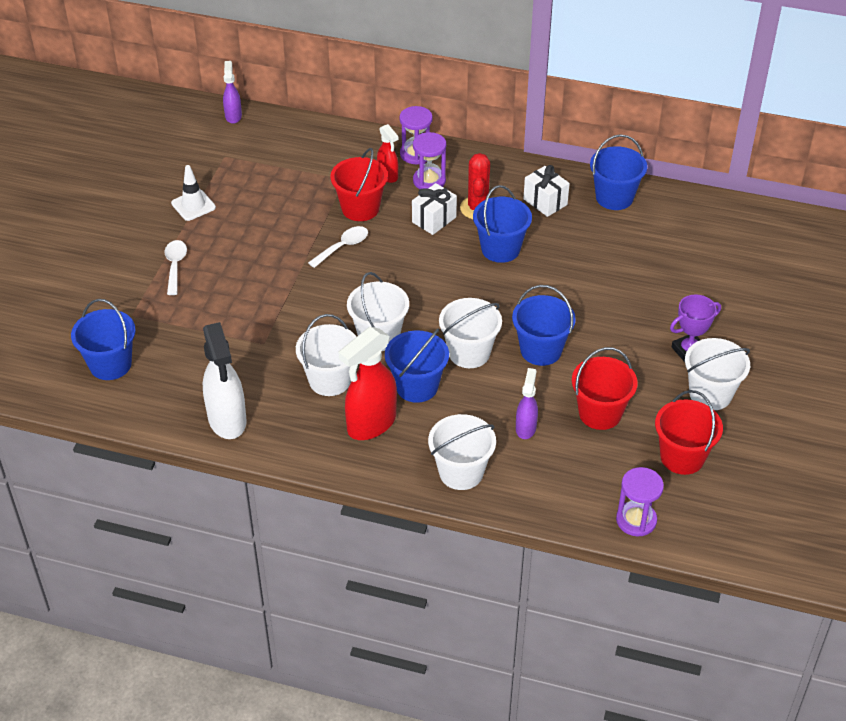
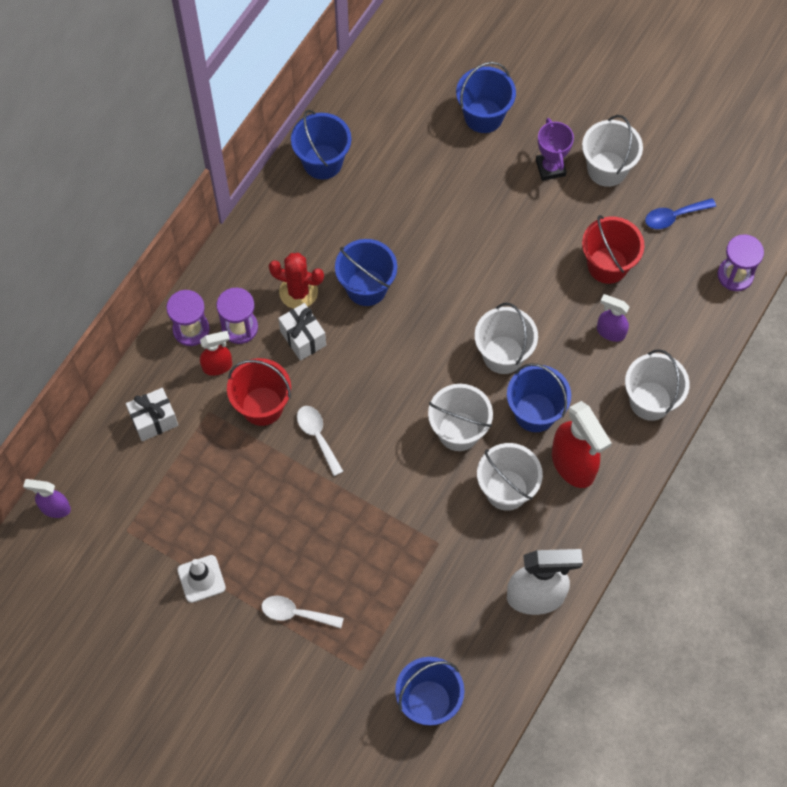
camera: 75 degrees left, 20 degrees up
(541, 350) = (516, 291): blue bucket -> blue bucket (483, 116)
(545, 202) = (309, 226): white gift -> white gift (154, 420)
(682, 457) = (674, 216): red bucket -> blue spoon

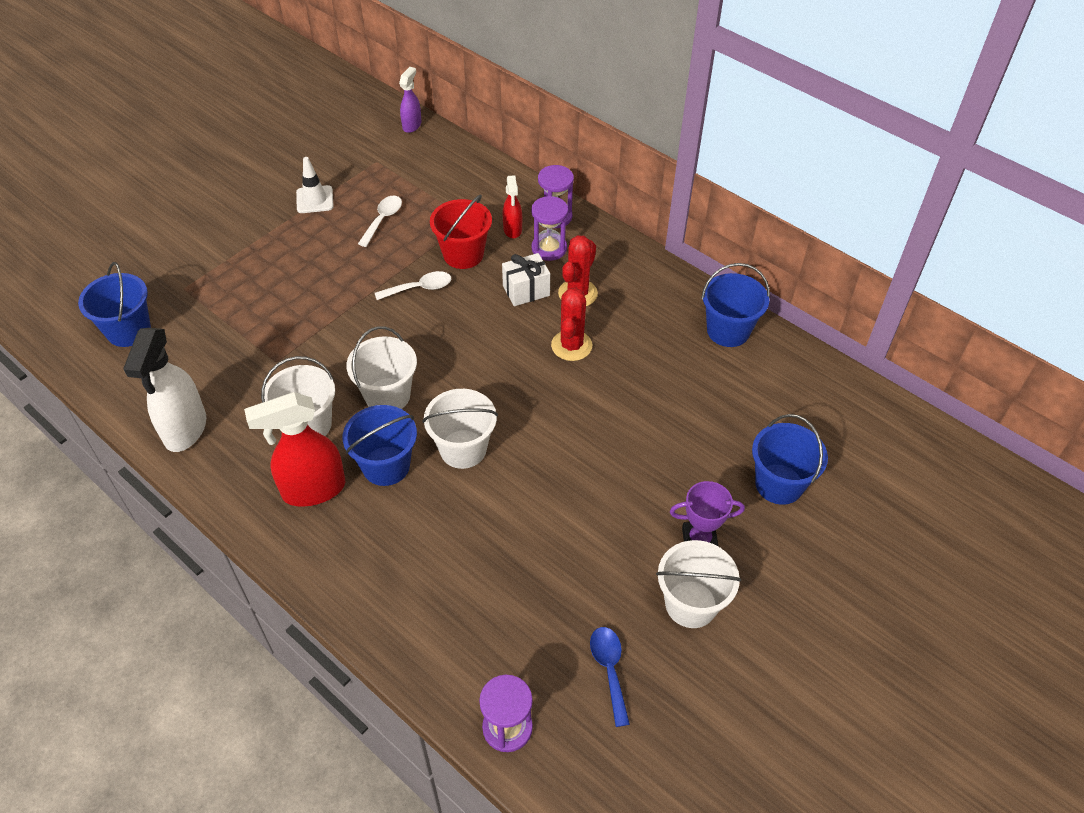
camera: 100 degrees right, 15 degrees down
(154, 420) = (471, 186): white gift -> none
(296, 613) = (256, 253): white spoon -> white spoon (383, 220)
(366, 287) = (571, 346): blue bucket -> red cactus
(607, 265) = (553, 576): red bucket -> none
(610, 332) = (463, 560): purple spray bottle -> none
(650, 401) = (362, 583): white bucket -> none

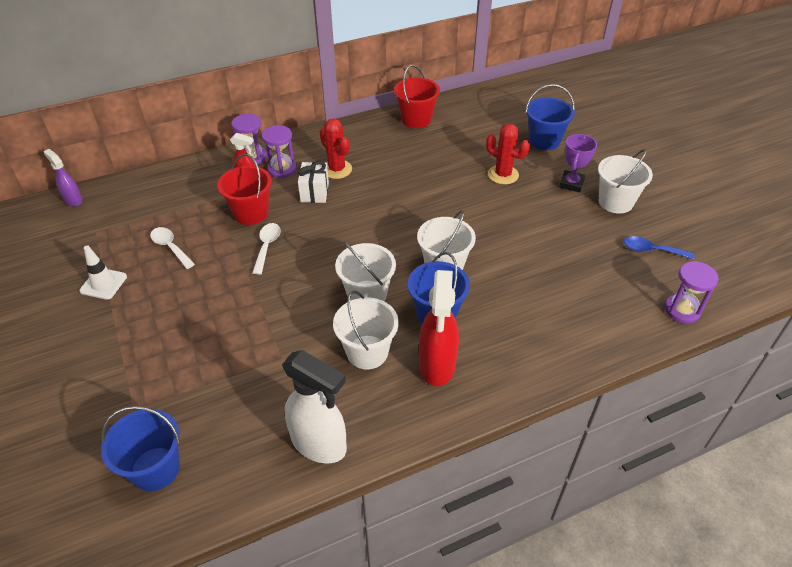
camera: 65 degrees left, 5 degrees down
(571, 346) = (382, 187): red cactus -> red cactus (503, 175)
(728, 331) = (416, 119): blue bucket -> red bucket

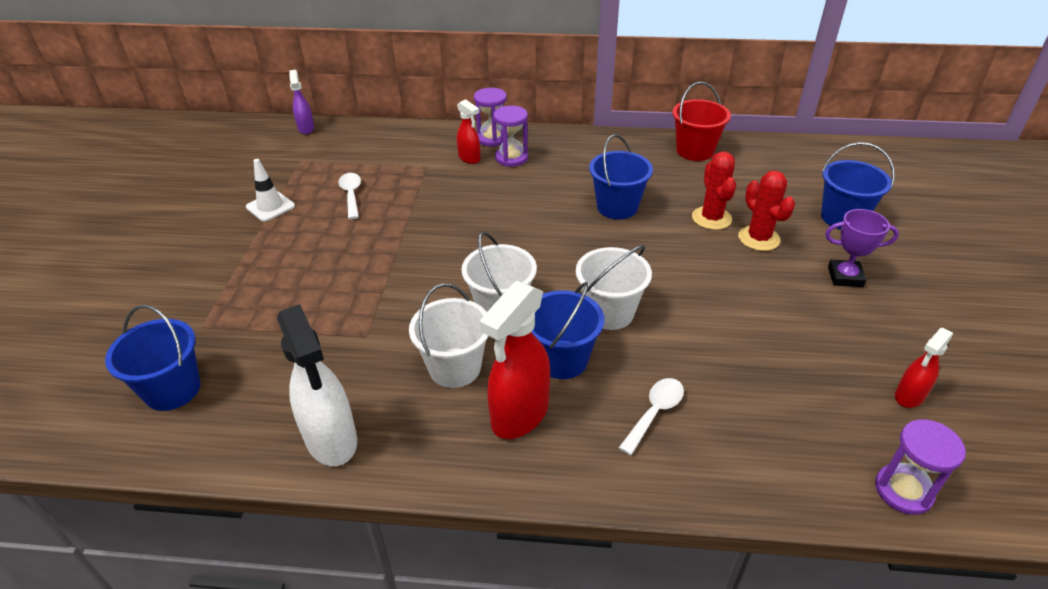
camera: 30 degrees right, 5 degrees down
(251, 213) = (448, 188): red bucket -> none
(267, 247) = (438, 225): white spoon -> white spoon (654, 413)
(314, 192) = (527, 189): white gift -> none
(336, 169) = (567, 174): red cactus -> red cactus (711, 218)
(392, 184) = (617, 207): none -> blue bucket
(571, 184) = (845, 277): purple trophy -> purple trophy turned 45 degrees clockwise
(615, 202) = (895, 318): white bucket -> none
(652, 250) = (909, 396): blue spoon -> red spray bottle

